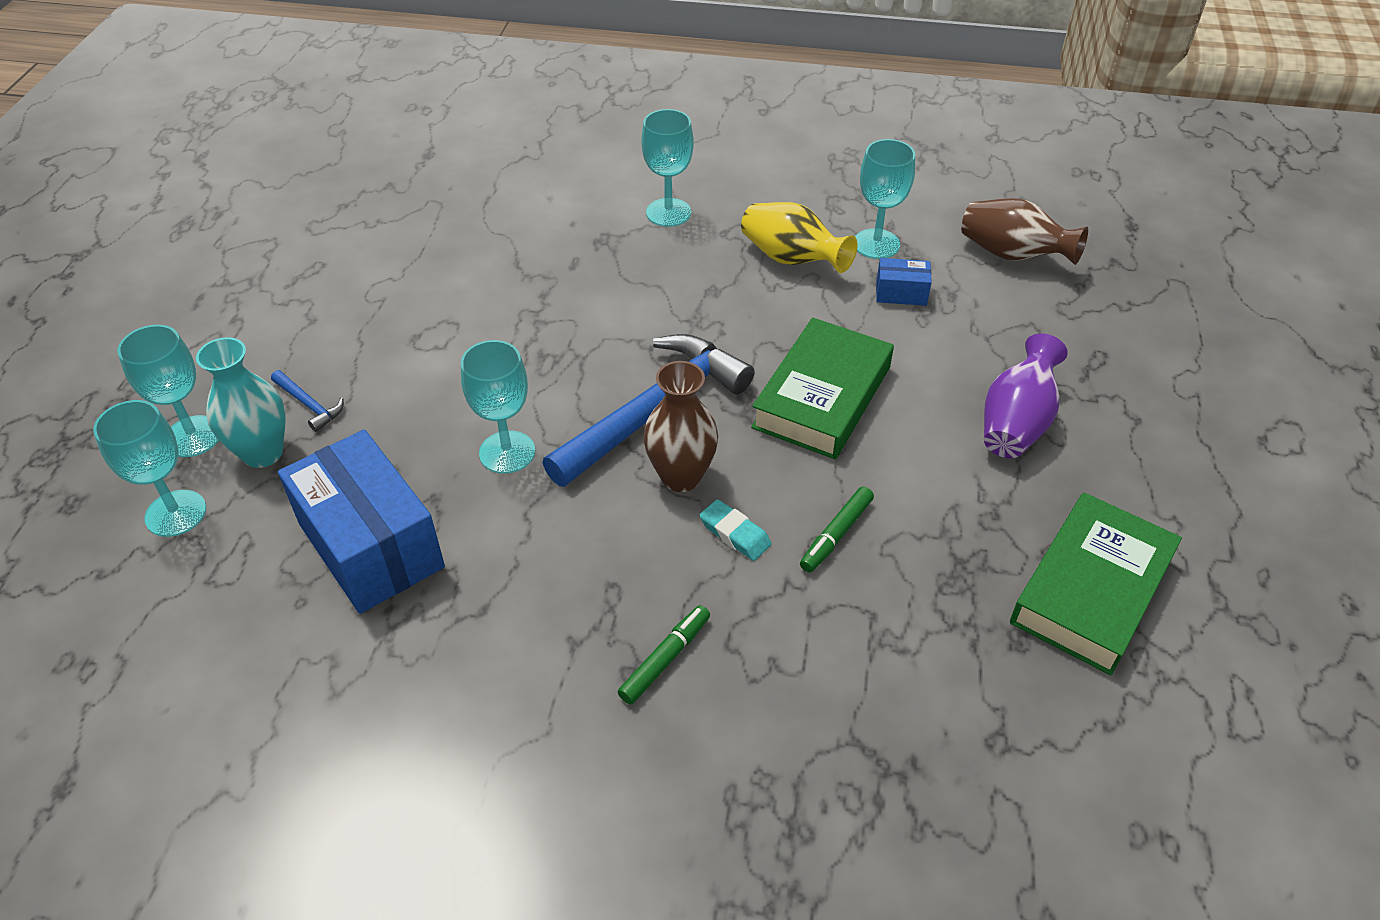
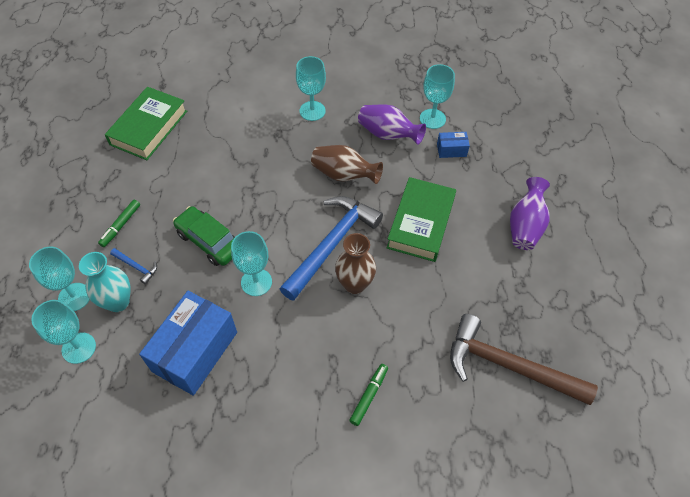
camera: 10 degrees left, 10 degrees up
(371, 545) = (195, 351): blue box -> blue box turned 75 degrees clockwise
(442, 382) = (209, 241): none -> green car
(735, 533) = (390, 315): turquoise eraser -> none
(792, 259) = (388, 135): yellow vase -> purple vase
(836, 535) = (443, 308): green marker -> green marker (121, 225)
(942, 645) = (508, 365): none -> brown hammer
(1012, 255) = (507, 117): brown vase -> brown vase (344, 175)
(1091, 590) = (578, 322): green book -> green book (149, 128)

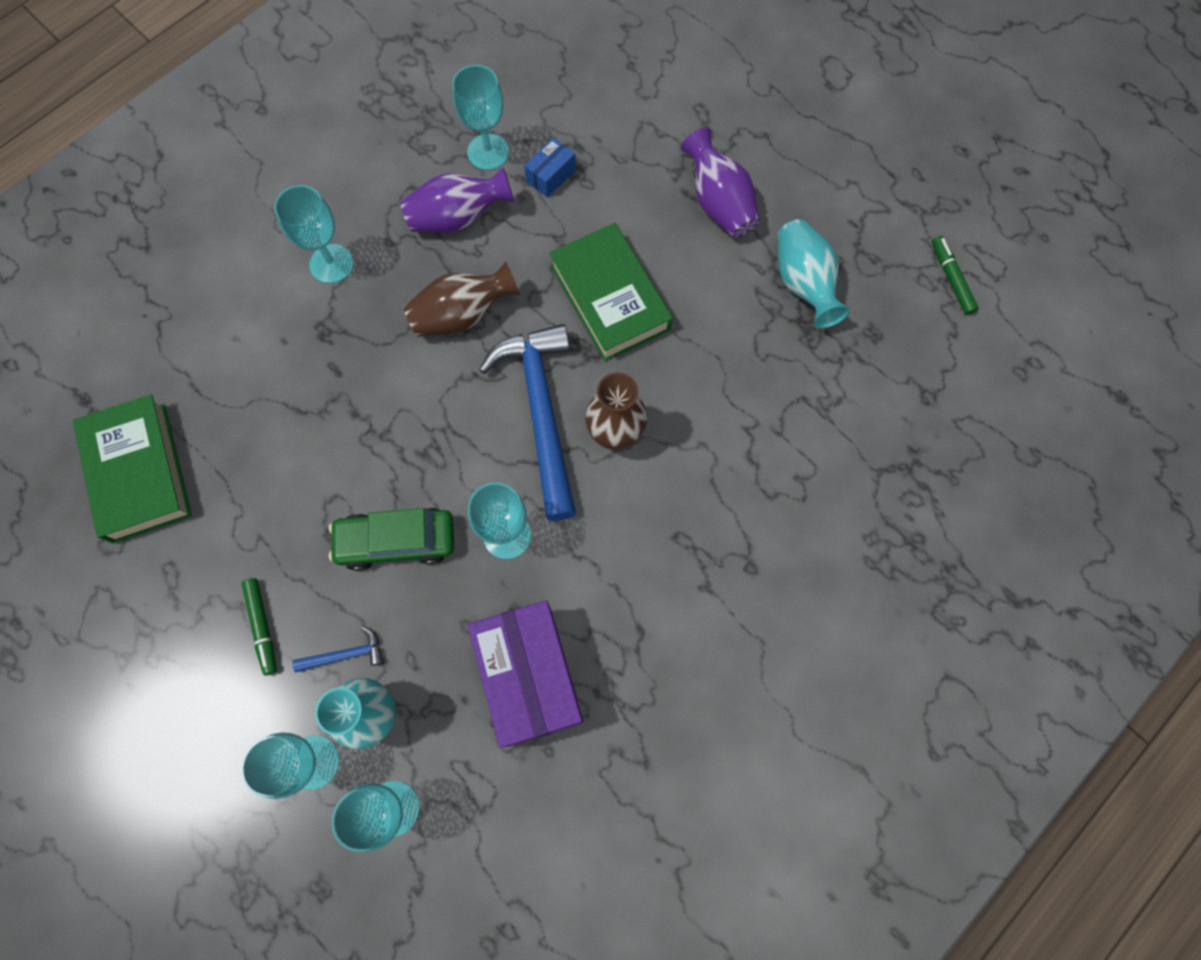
camera: 45 degrees left, 15 degrees up
(195, 351) = (529, 676): blue box -> purple box
(369, 396) = (755, 539): green marker -> green marker (951, 279)
(508, 365) = (850, 377): brown hammer -> none
(531, 299) = (803, 284): none -> turquoise vase

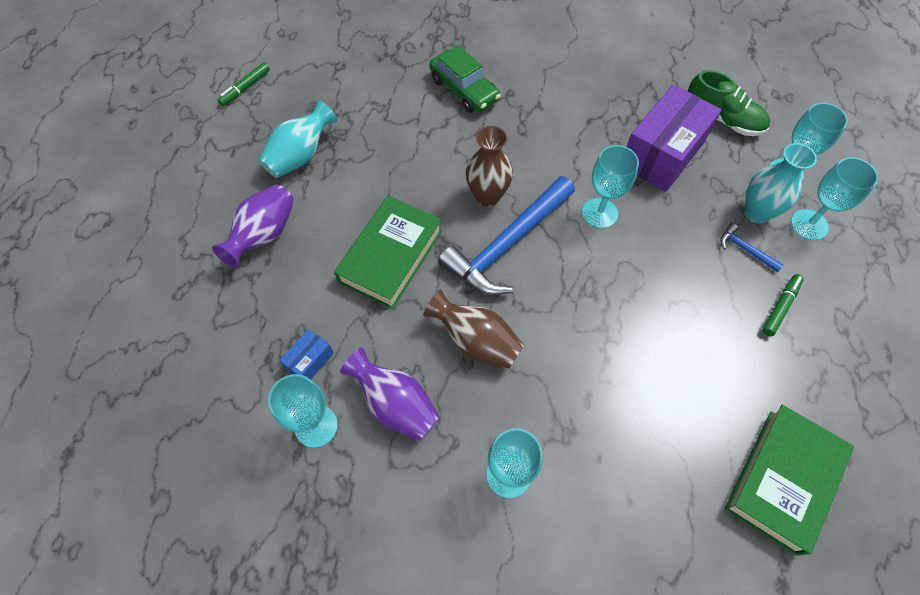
camera: 125 degrees left, 10 degrees down
(397, 542) = (660, 269): green car -> green car (464, 90)
(523, 808) = (722, 119): none -> green shoe
(551, 175) = (310, 361): blue box -> blue box turned 60 degrees counterclockwise

